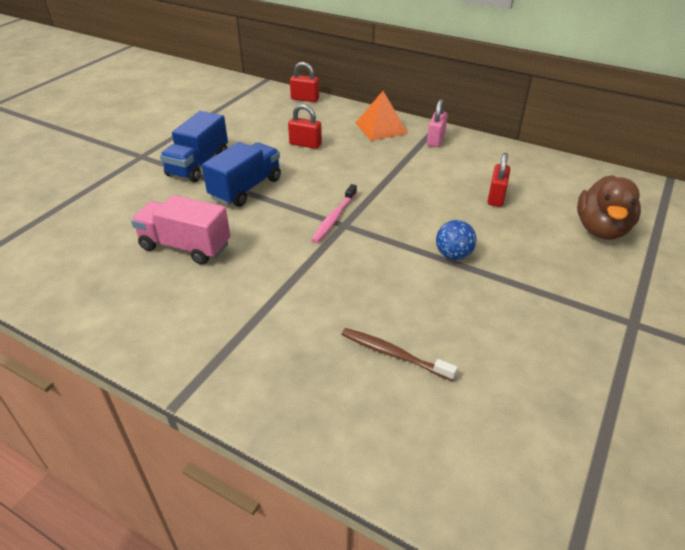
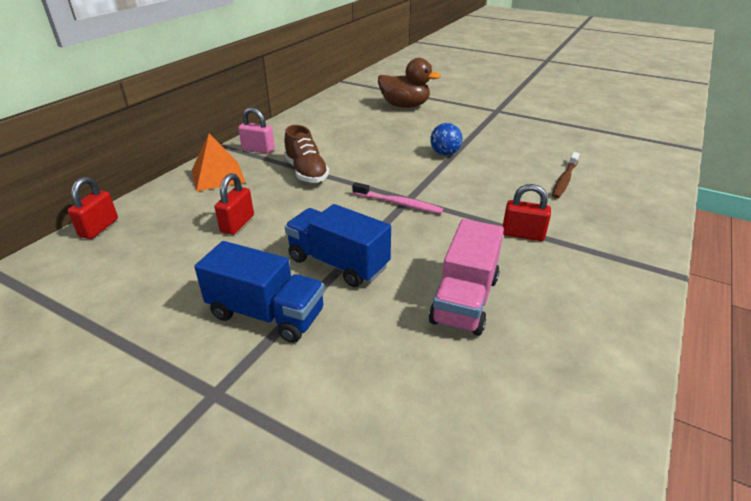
camera: 90 degrees left, 5 degrees down
(393, 167) = (306, 172): none -> brown shoe
(496, 197) = (363, 133): red padlock -> red padlock (522, 234)

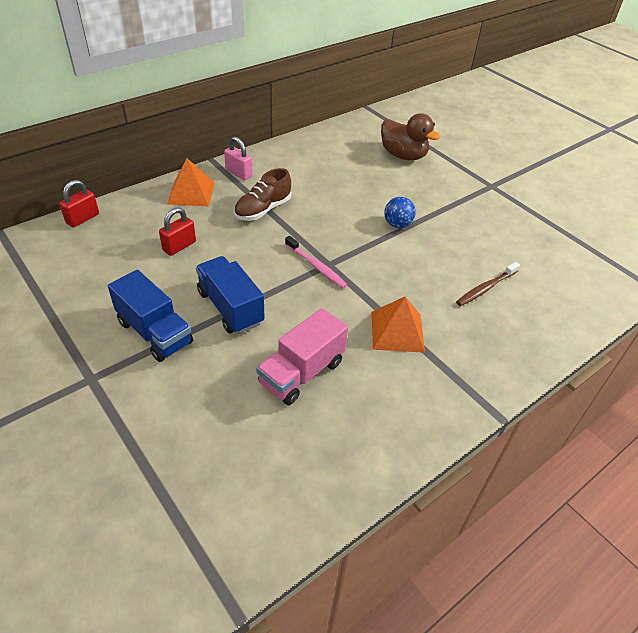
camera: 20 degrees right, 10 degrees up
(306, 172) = (263, 210): brown shoe -> brown shoe turned 45 degrees clockwise
(522, 234) = (397, 331): red padlock -> orange pyramid

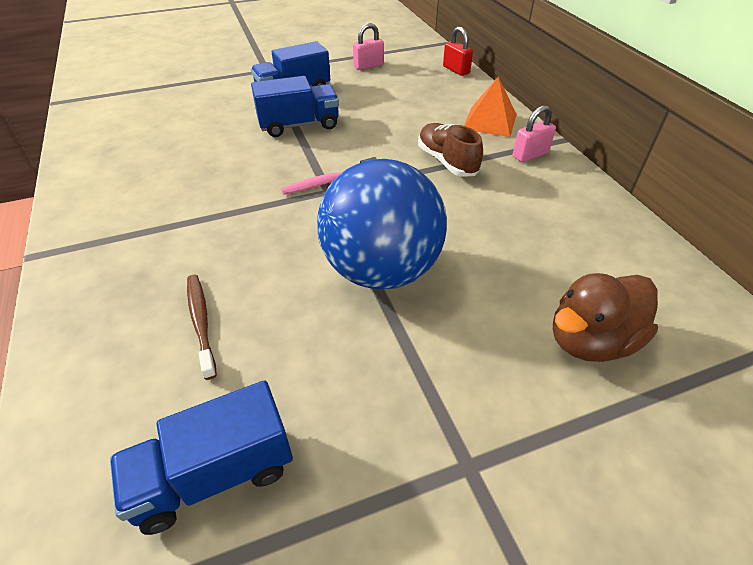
camera: 110 degrees right, 0 degrees up
(73, 284) = (368, 66): none -> pink padlock
(179, 246) = (398, 109): red padlock -> none
(302, 372) = (196, 149): pink truck -> none
(397, 224) = (381, 270): blue ball -> blue ball, size x2.49
(397, 331) = (195, 215): orange pyramid -> none
(554, 253) = (214, 474): none -> blue truck

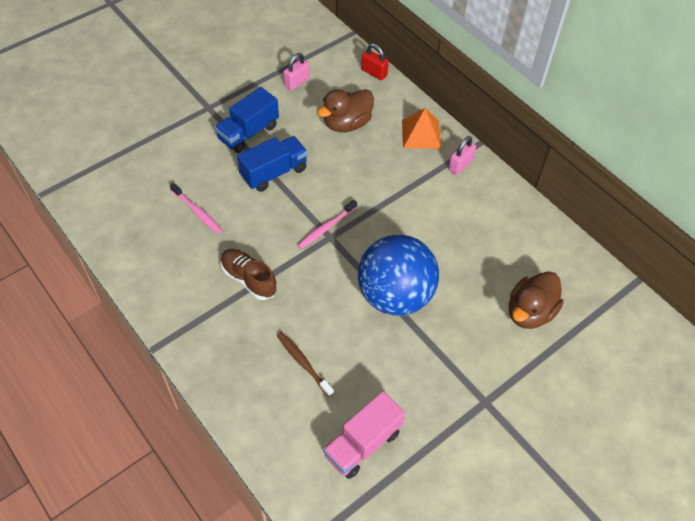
camera: 20 degrees left, 10 degrees up
(191, 142) = (197, 212): none -> pink toothbrush
(214, 474) = (363, 443): blue truck -> pink truck
(405, 101) = (347, 124): none -> brown duck
(447, 161) = (403, 186): brown shoe -> brown shoe (249, 279)

